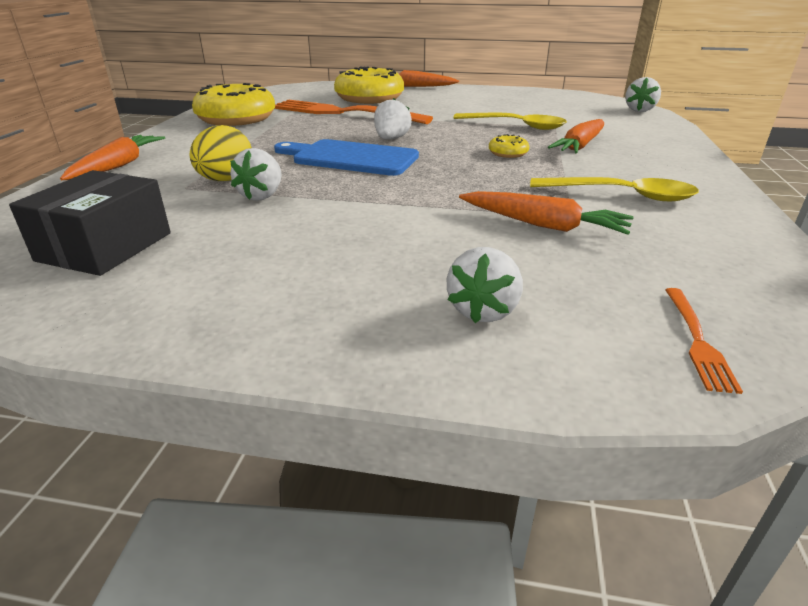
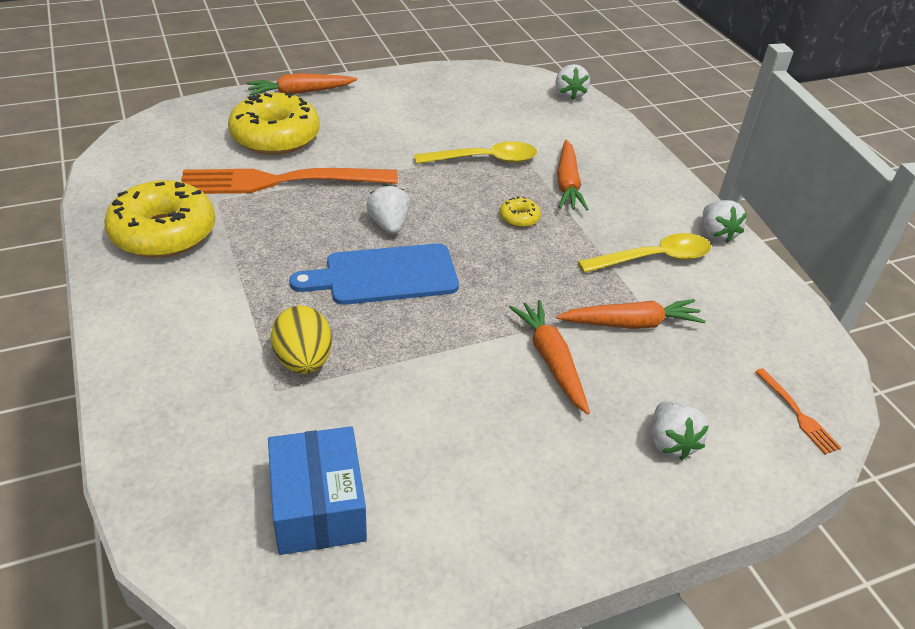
camera: 35 degrees left, 10 degrees up
(105, 246) = (318, 506): black box -> blue box
(118, 166) = (147, 380): orange carrot -> orange carrot (551, 360)
(262, 196) = (370, 372): white strawberry -> white strawberry (716, 234)

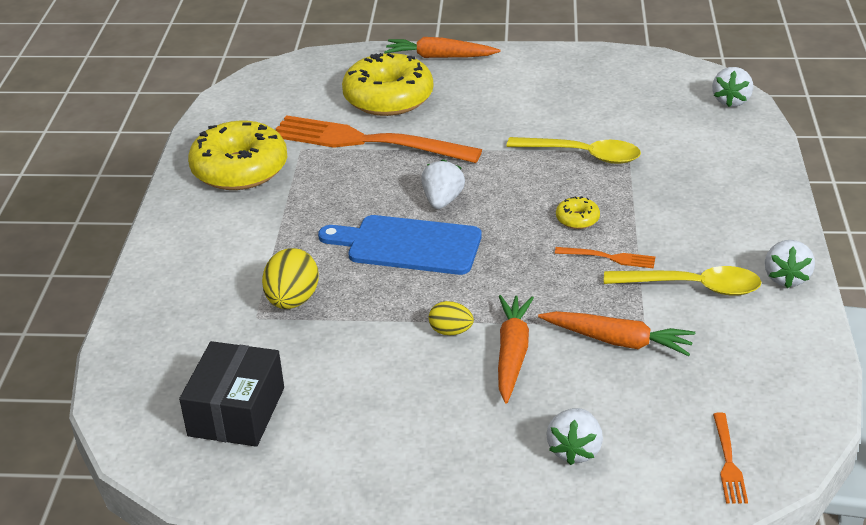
camera: 30 degrees right, 5 degrees down
(318, 506) = (236, 411): blue box -> black box
(481, 353) = (451, 331): none -> yellow egg
(567, 184) = (655, 195): orange carrot -> none
(570, 247) = (609, 257): none -> orange fork

